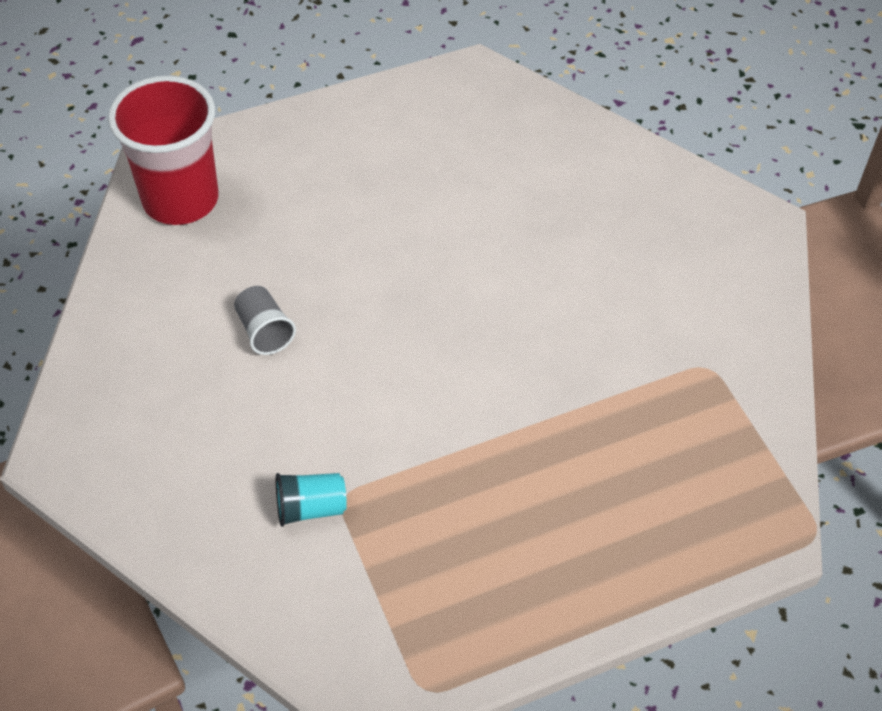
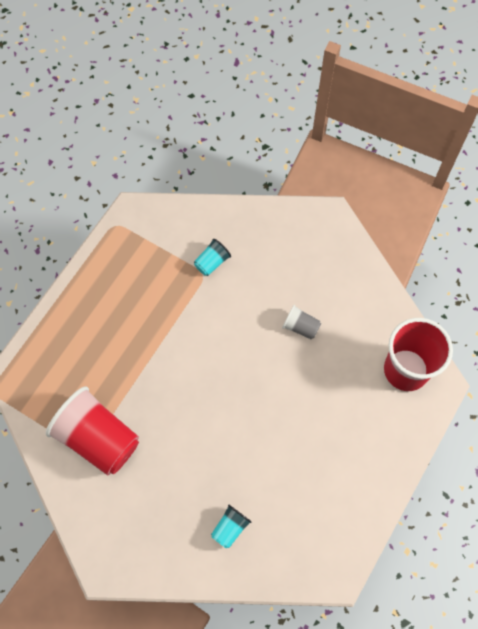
camera: 145 degrees right, 15 degrees up
(566, 174) = (230, 528): none -> turquoise cup
(680, 368) = (98, 438): none -> red cup

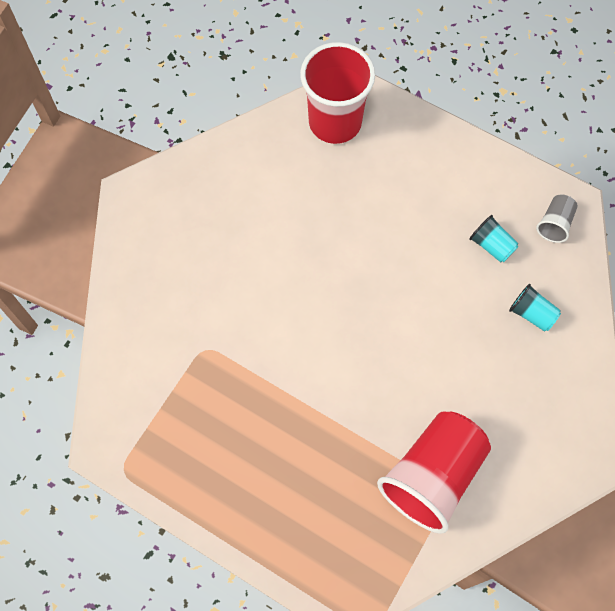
camera: 90 degrees left, 0 degrees up
(212, 262) = (188, 338): turquoise cup -> turquoise cup (492, 245)
(300, 327) = (280, 232): grey cup -> grey cup (554, 224)

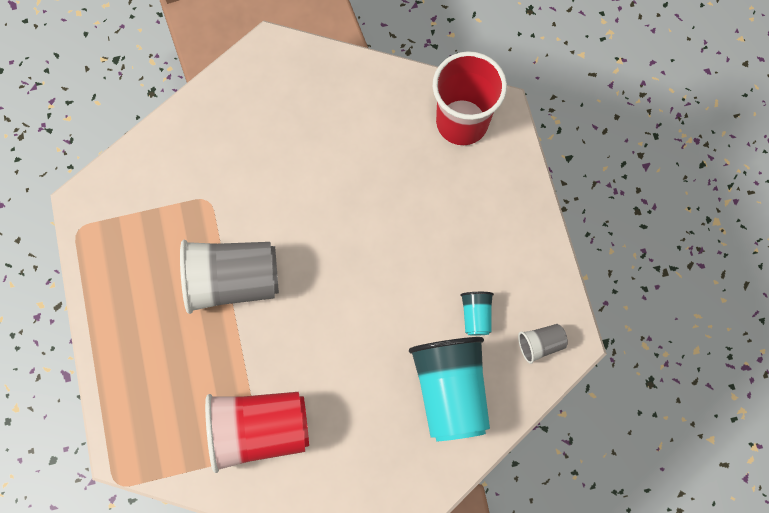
camera: 45 degrees right, 5 degrees up
(292, 389) = (233, 281): none -> grey cup
(532, 313) = (450, 391): turquoise cup -> turquoise cup, size x2.21

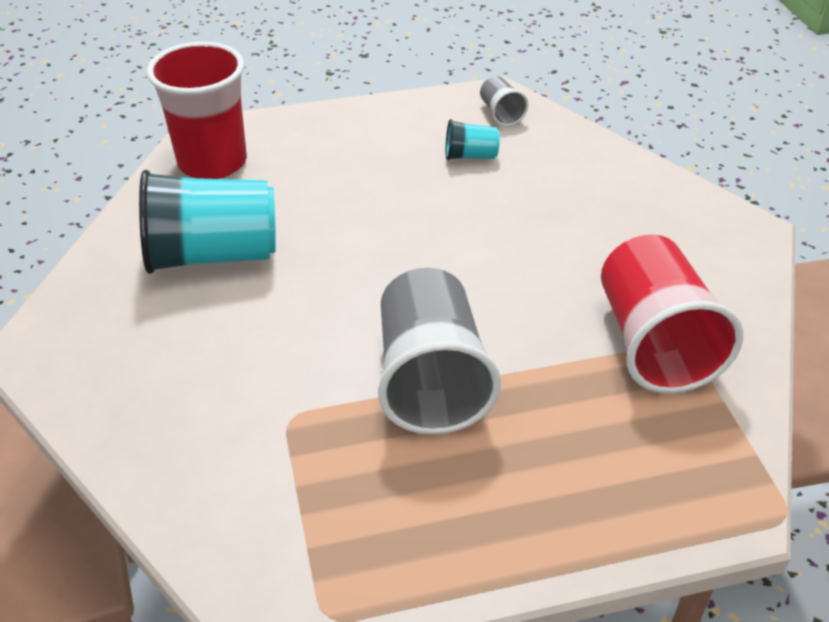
camera: 90 degrees left, 30 degrees down
(450, 391) = (565, 176): turquoise cup -> turquoise cup (213, 255)

